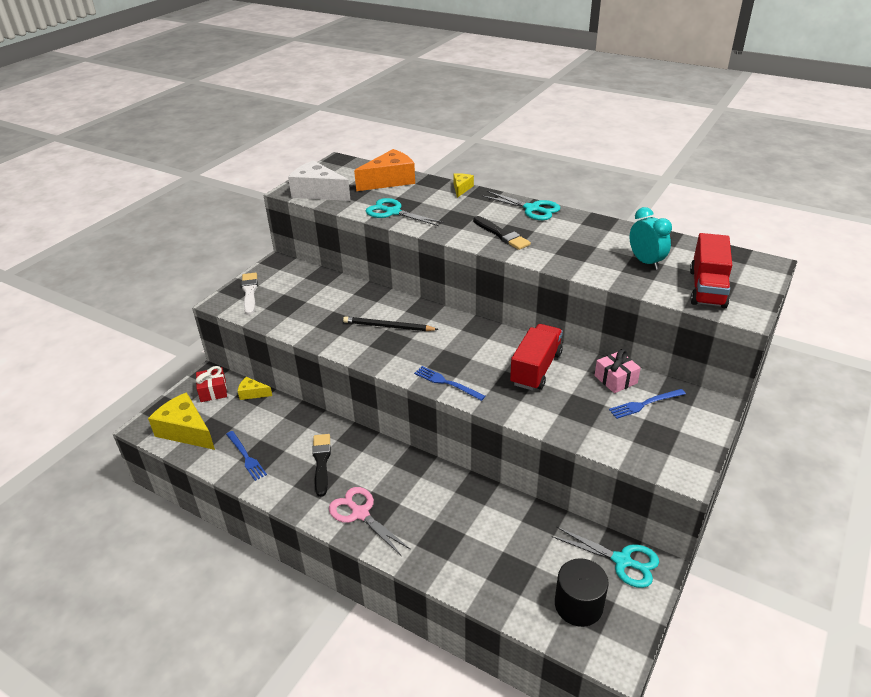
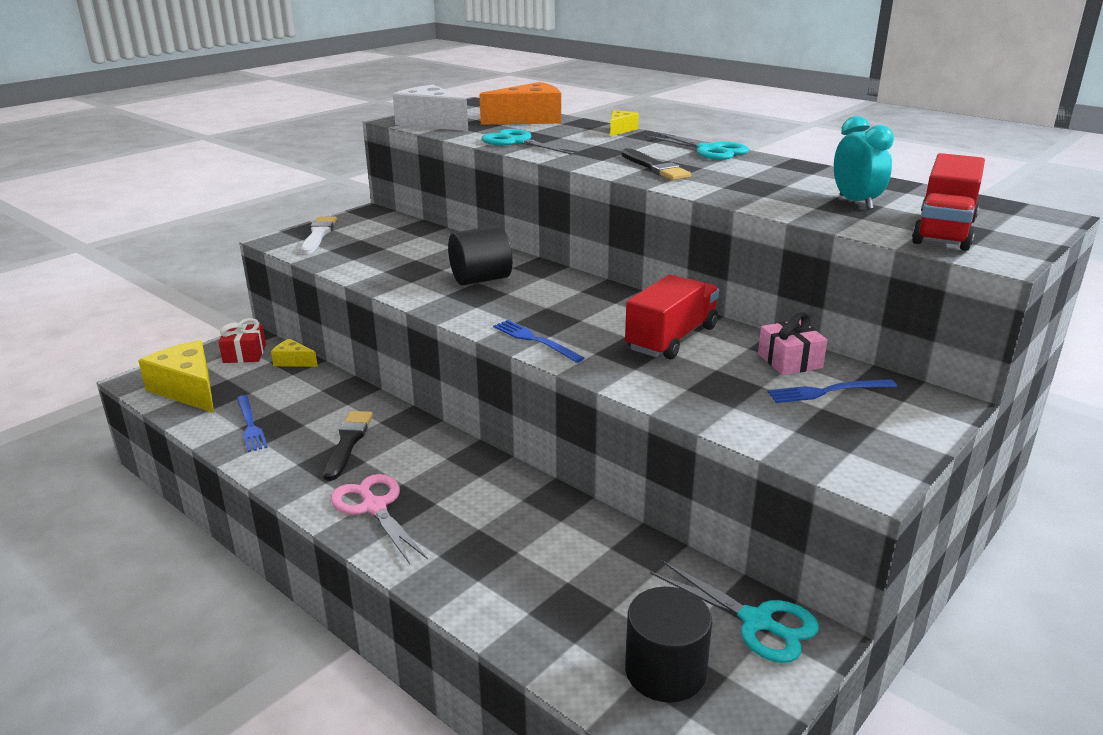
camera: 10 degrees right, 10 degrees down
(388, 326) = (481, 279): black pencil -> black cylinder

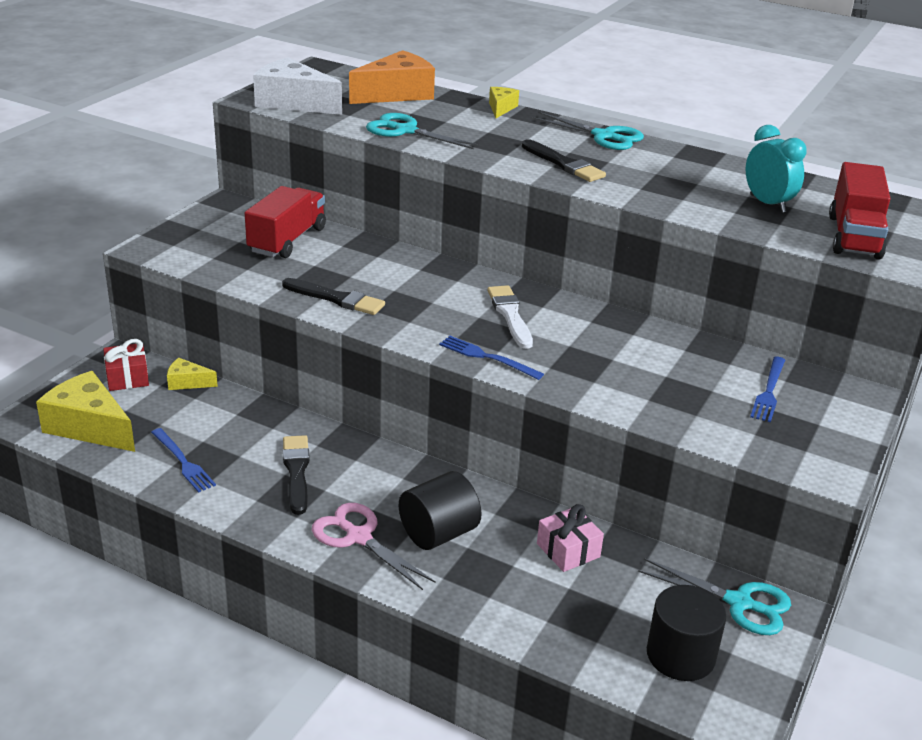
camera: 15 degrees left, 5 degrees up
(318, 234) = (188, 237): white brush -> white brush (510, 315)
(418, 285) = (336, 299): none -> black brush
(481, 279) = (397, 287): black cylinder -> black cylinder (438, 533)
(672, 338) = (613, 345): red truck -> red truck (287, 240)
(789, 361) = (726, 361): pink gift -> pink gift (568, 550)
(828, 391) = (769, 391): blue fork -> blue fork turned 45 degrees counterclockwise

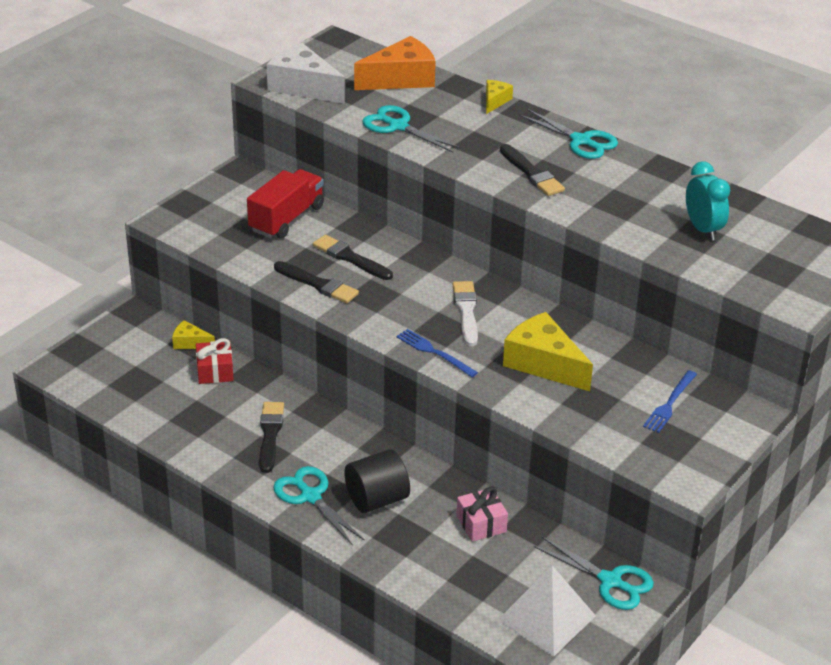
camera: 10 degrees right, 5 degrees up
(89, 427) = (104, 379): yellow cheese -> yellow cheese (543, 363)
(127, 377) = (140, 334): red gift -> red gift (215, 371)
(183, 462) = (177, 417): blue fork -> none
(358, 537) = (310, 496): pink scissors -> turquoise scissors
(367, 272) = (350, 258): none -> black brush
(680, 655) = (546, 618): black cylinder -> white pyramid
(854, 236) = (765, 271): red truck -> none

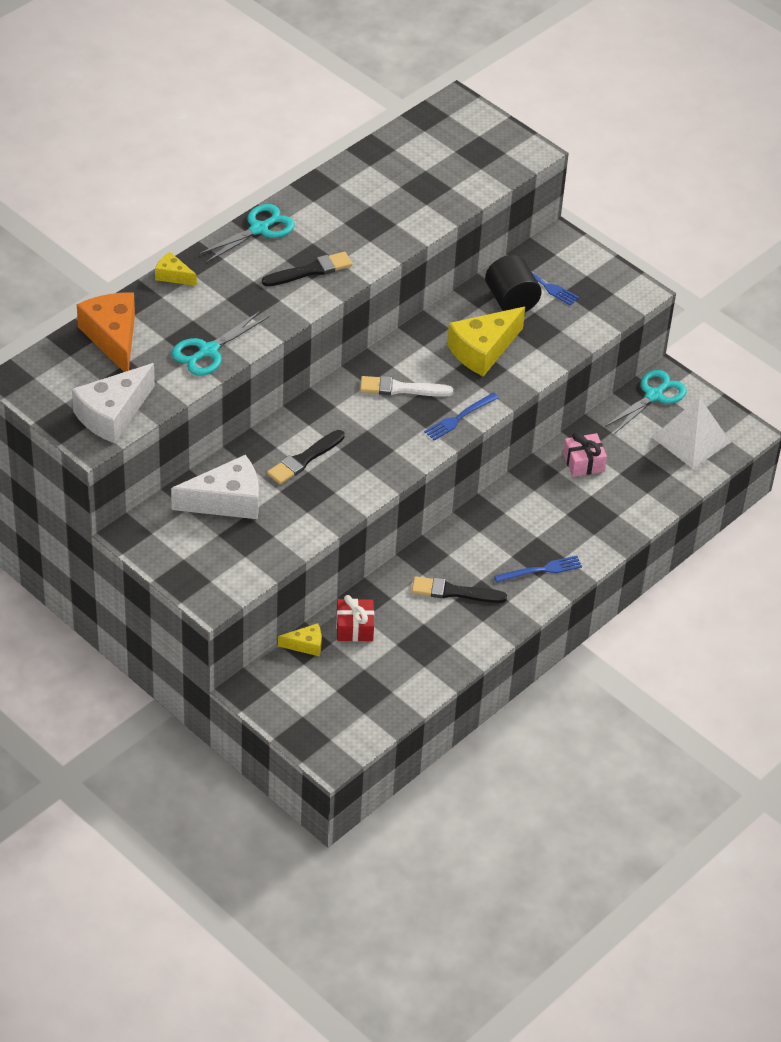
camera: 85 degrees left, 10 degrees up
(190, 343) = (305, 645): yellow cheese -> yellow cheese turned 120 degrees counterclockwise
(286, 219) = (227, 501): red truck -> white cheese
(310, 496) = (541, 570): turquoise scissors -> blue fork
(318, 284) = (344, 487): black brush -> none
(377, 499) = (548, 526): black cylinder -> black cylinder (511, 301)
(703, 229) = (417, 181): turquoise clock -> none

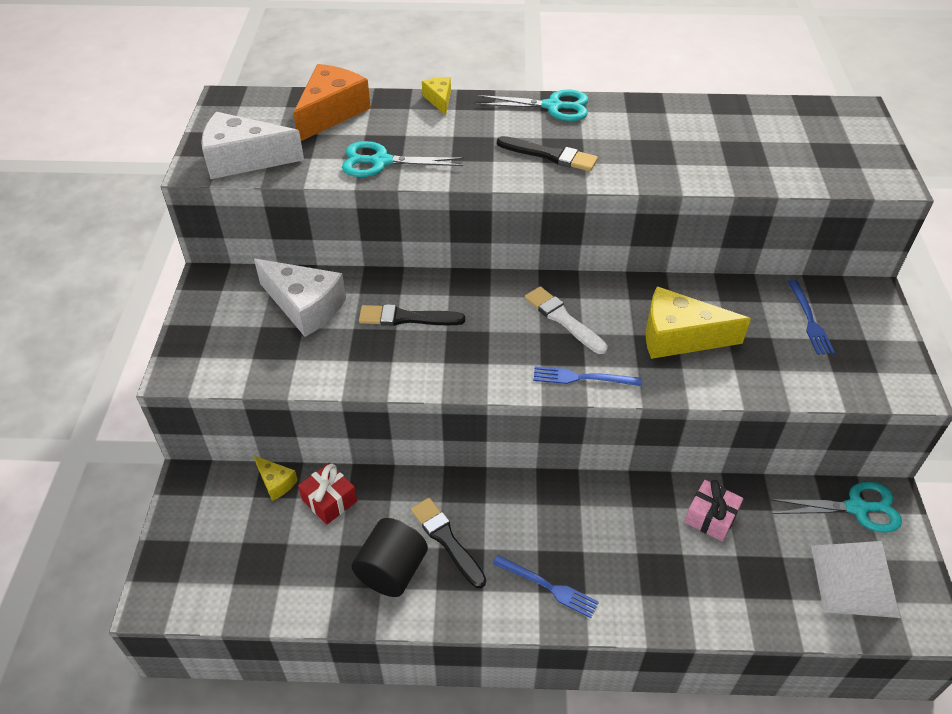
camera: 50 degrees right, 0 degrees up
(511, 301) = (759, 314): black cylinder -> black cylinder (392, 571)

